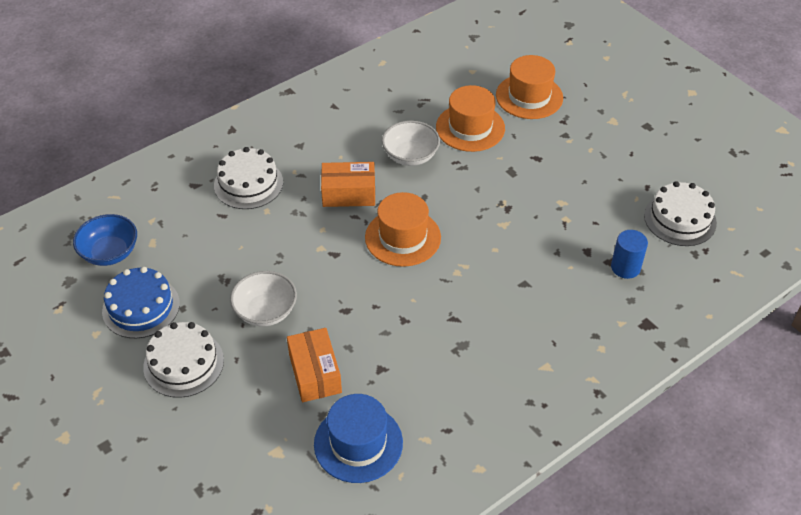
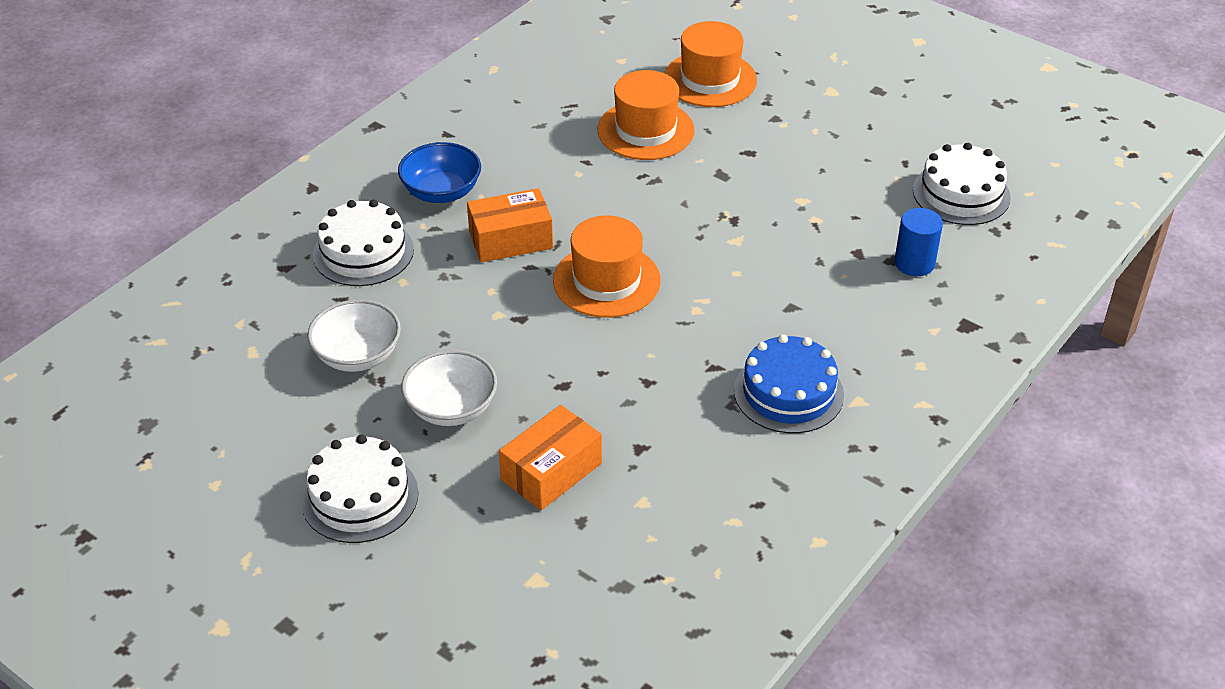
camera: 15 degrees left, 5 degrees down
(110, 253) = (194, 376): blue bowl -> blue bowl (441, 192)
(141, 307) = (268, 437): blue cake -> blue cake (788, 392)
(315, 373) = (551, 471): orange box -> orange box turned 75 degrees clockwise
(358, 443) = (645, 545): blue hat -> none
(410, 156) = (578, 178): white bowl -> white bowl (357, 355)

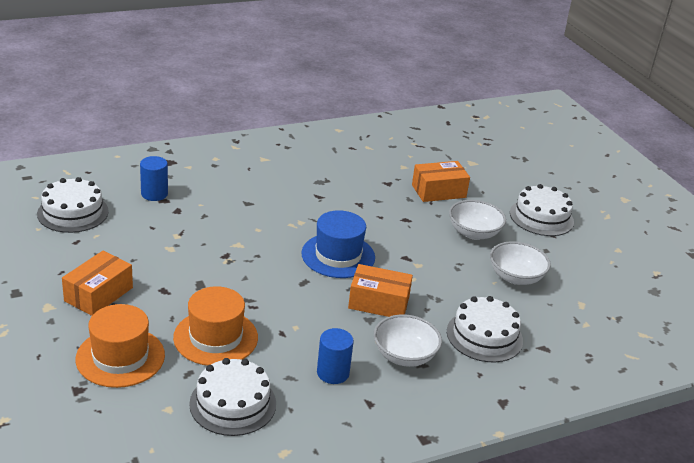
camera: 155 degrees left, 10 degrees down
(441, 192) = (404, 355): blue bowl -> white bowl
(502, 145) = (333, 373): none -> blue cylinder
(571, 85) = (233, 403): none -> white cake
(606, 281) = (338, 255): orange hat -> blue hat
(788, 392) = (293, 174): blue cake -> none
(804, 121) = (98, 294): none -> orange box

